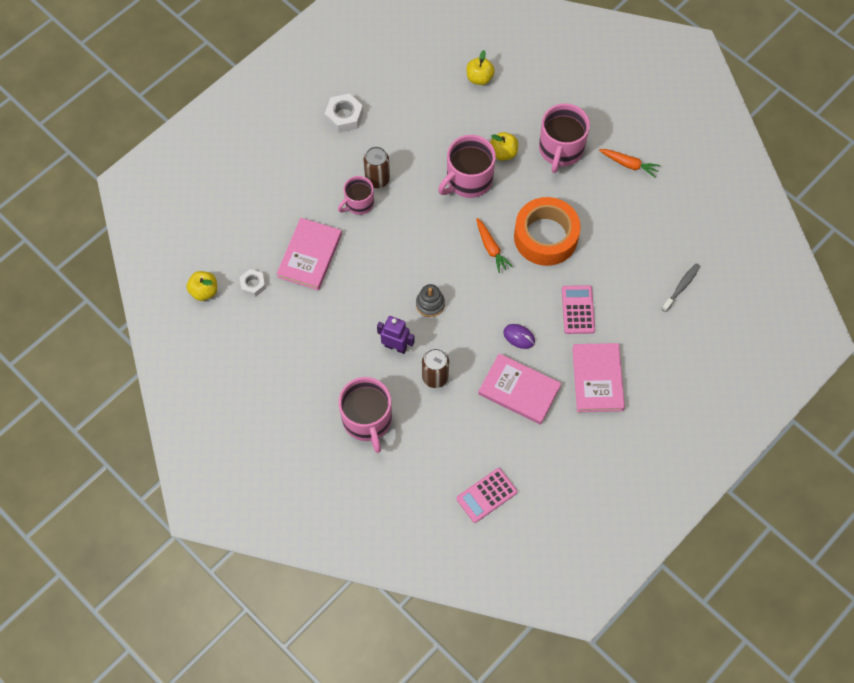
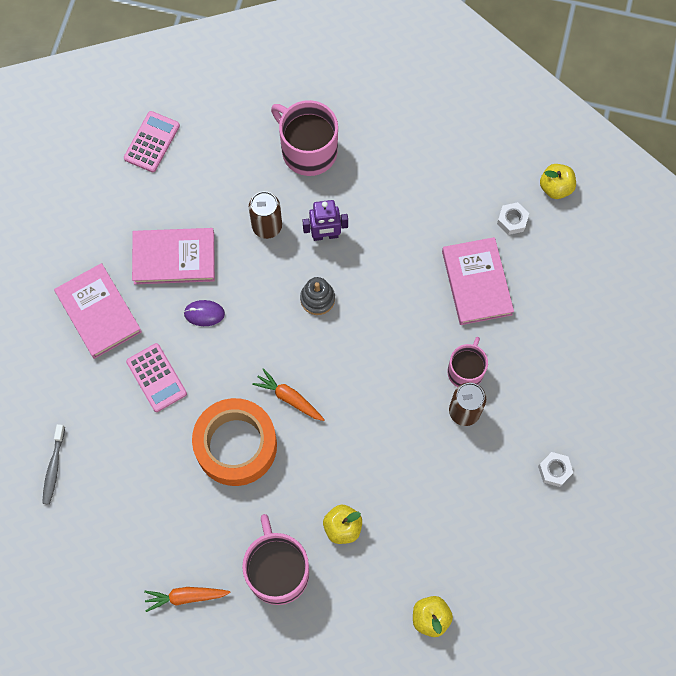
camera: 150 degrees right, 5 degrees up
(344, 116) = (554, 470): white nut -> white nut, size x0.65
(468, 180) = (362, 468): pink mug -> none

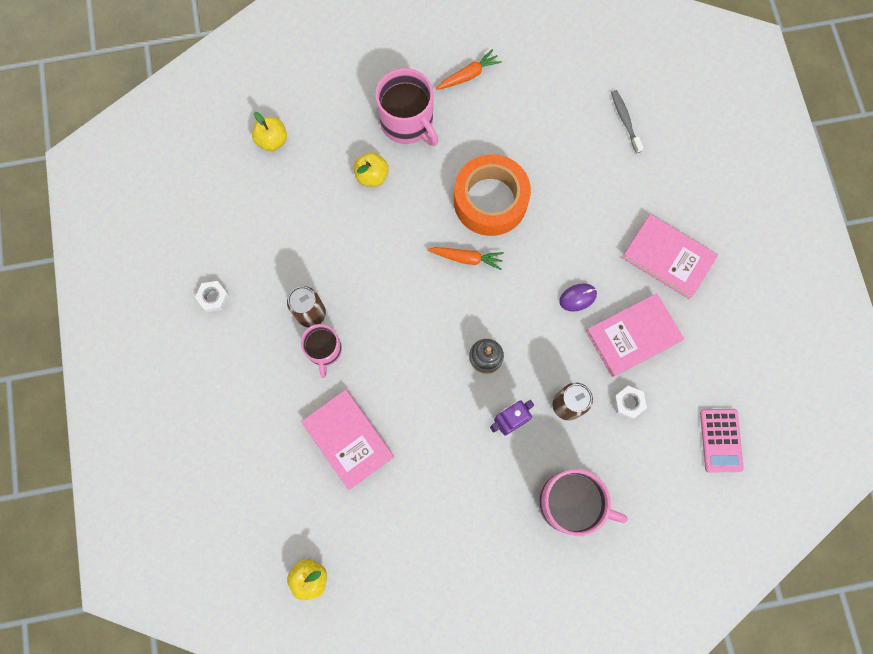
camera: 155 degrees right, 5 degrees up
(156, 377) = (586, 225): pink calculator -> none
(512, 220) = (339, 520): white nut -> white nut (628, 403)

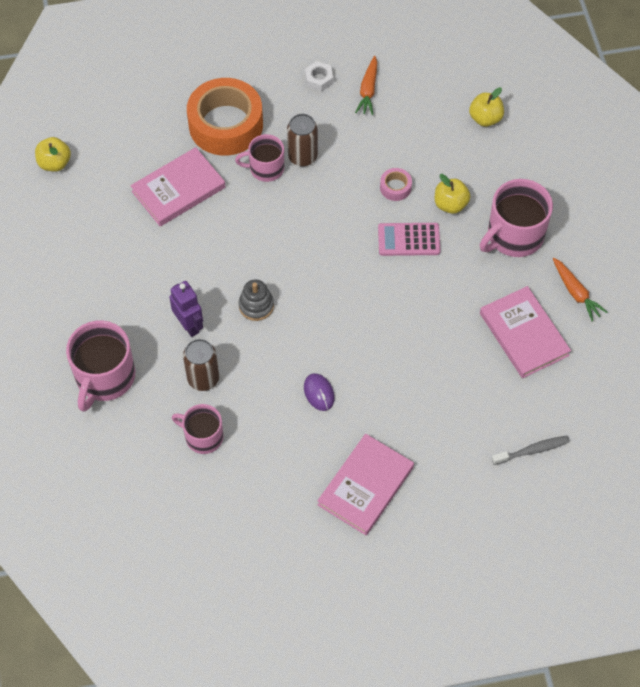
camera: 90 degrees right, 15 degrees down
(351, 225) = (395, 187): none -> pink tape
(466, 258) = (361, 289): orange carrot -> orange carrot (368, 90)
(490, 200) = (427, 312): orange tape -> orange tape (226, 125)
(628, 403) = (203, 436): white nut -> pink mug
(633, 336) = (275, 445): pink book -> pink book (523, 334)
(720, 440) = (159, 526): pink calculator -> pink calculator (409, 240)

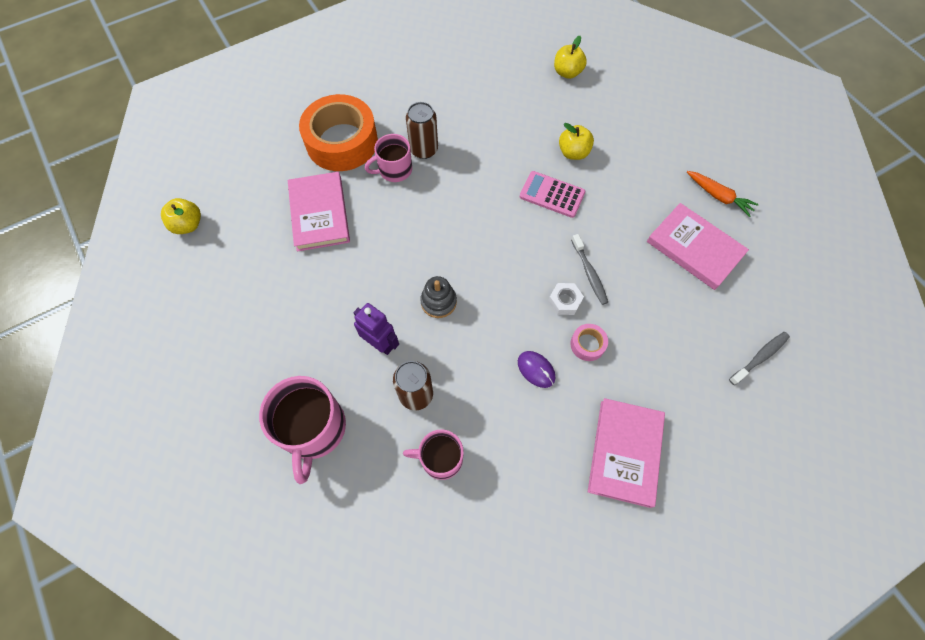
camera: 20 degrees left, 5 degrees up
(178, 189) = (319, 213): pink book -> pink book turned 45 degrees counterclockwise
(319, 79) = (410, 80): white nut -> white nut (564, 301)
(368, 90) = (457, 77): orange carrot -> none
(395, 187) = (518, 152): pink tape -> pink tape (587, 344)
(409, 240) = (552, 195): pink calculator -> pink calculator turned 45 degrees clockwise
(409, 325) = (589, 273): none -> grey toothbrush
(514, 235) = (641, 163): pink mug -> none

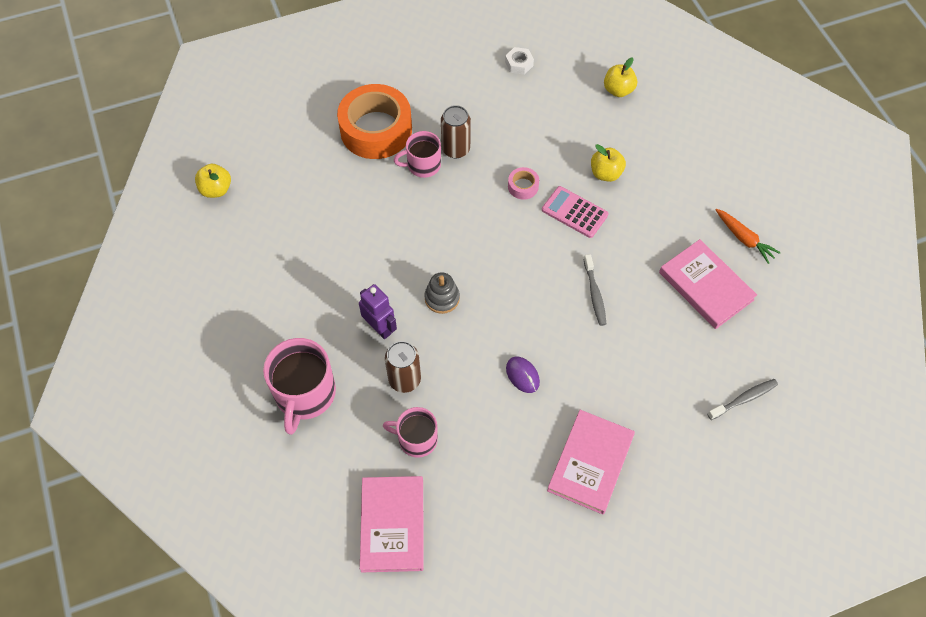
camera: 10 degrees right, 5 degrees down
(319, 213) = (343, 197): pink book -> pink book (392, 525)
(564, 301) = (564, 316): white nut -> white nut (519, 64)
(587, 344) = (577, 360): pink tape -> pink tape (523, 186)

